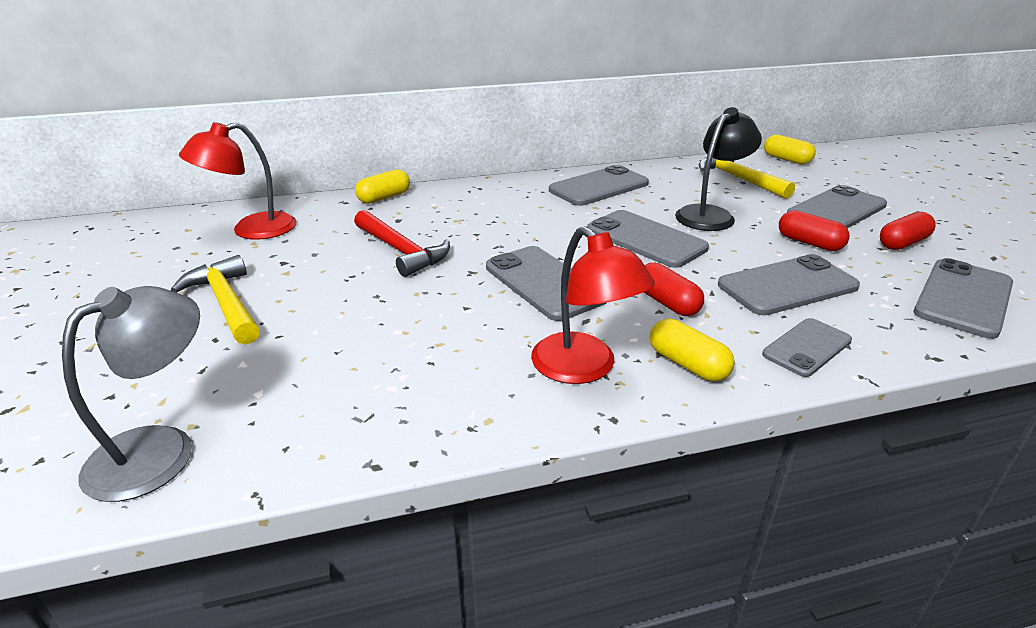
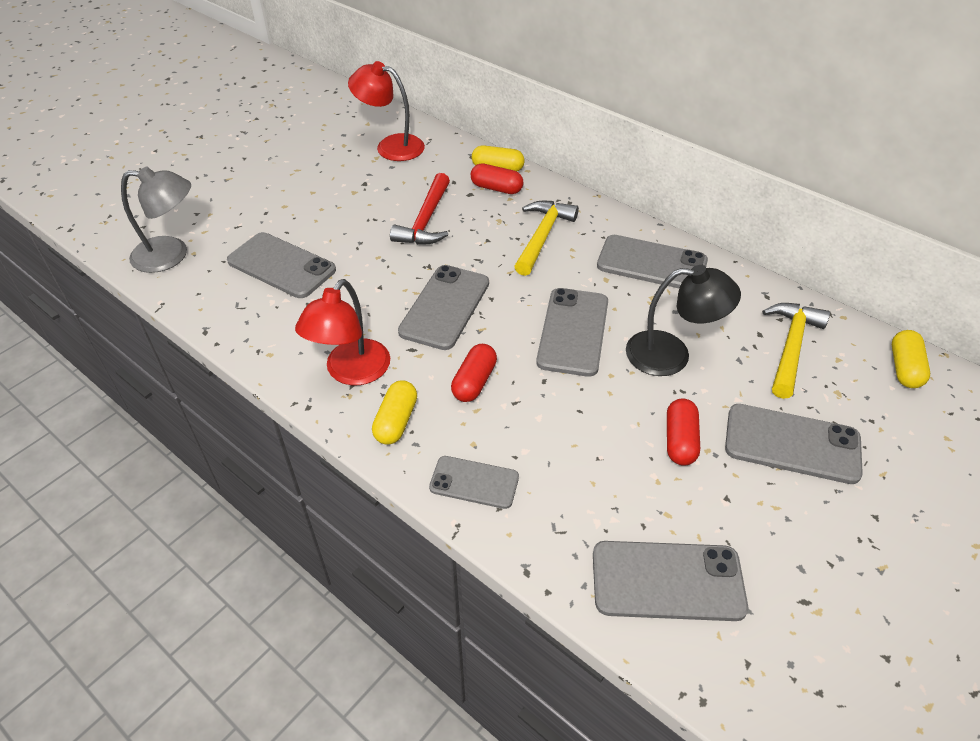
camera: 55 degrees right, 15 degrees up
(226, 303) = (302, 193): yellow hammer -> yellow hammer (542, 237)
(787, 286) = (571, 446): grey phone -> grey phone (281, 266)
(903, 243) = (759, 514): red capsule -> red capsule (496, 188)

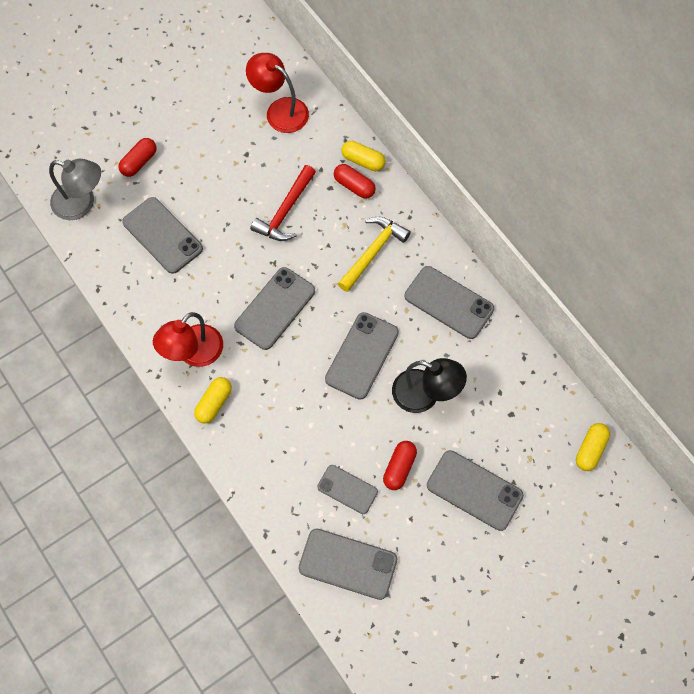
camera: 15 degrees right, 20 degrees up
(474, 382) = (276, 383): red capsule -> red capsule (139, 162)
(474, 482) = (252, 464): grey phone -> grey phone (347, 489)
(791, 347) = (516, 410): yellow hammer -> none

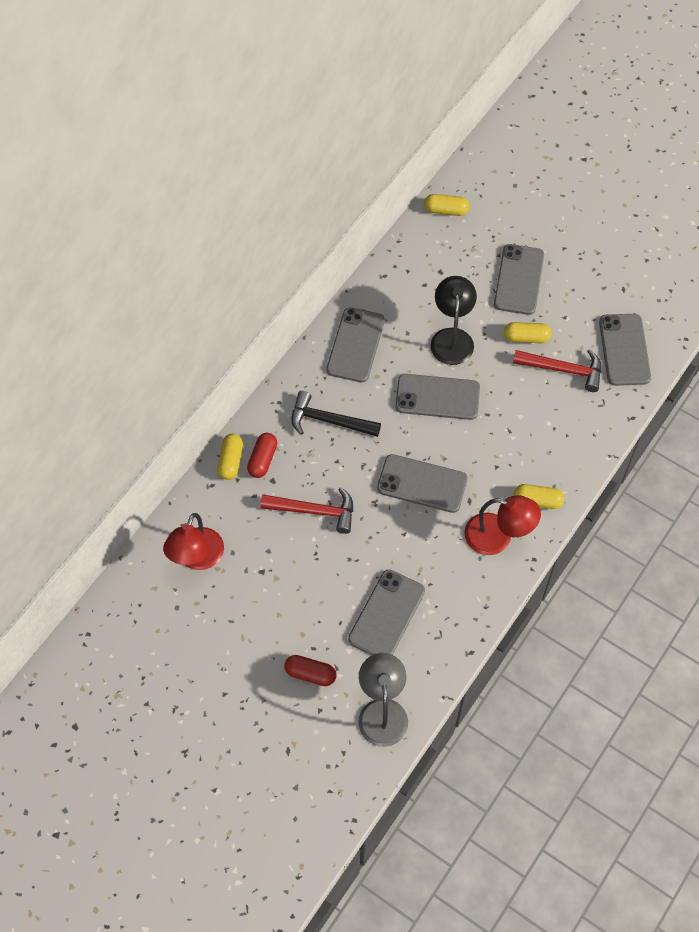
camera: 110 degrees left, 5 degrees down
(347, 489) = (563, 370): grey phone -> red hammer
(373, 252) = (329, 421): yellow hammer -> black hammer
(399, 468) = (526, 338): red capsule -> yellow capsule

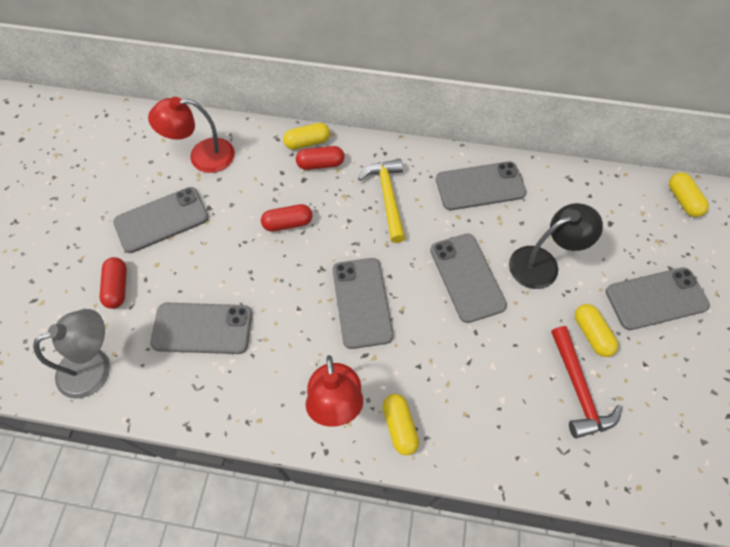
camera: 65 degrees right, 0 degrees up
(314, 511) = (288, 223): red hammer -> red capsule
(329, 421) = (387, 197): black hammer -> yellow hammer
(624, 350) = (650, 449): grey phone -> grey phone (161, 220)

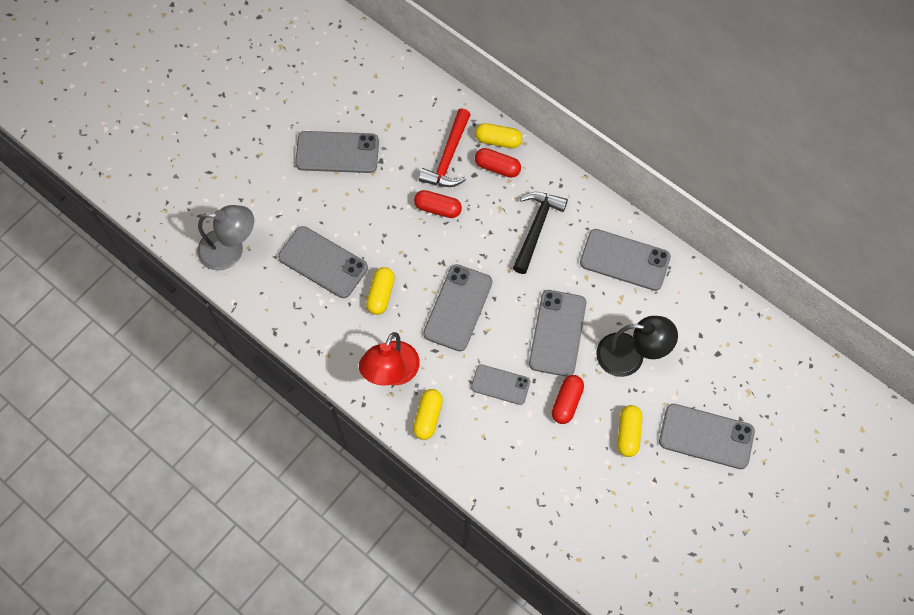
camera: 30 degrees right, 5 degrees up
(117, 287) = (275, 194): red capsule -> red capsule (567, 402)
(202, 156) = (400, 109): red lamp -> none
(387, 197) = (536, 228): yellow hammer -> black hammer
(448, 353) = (500, 384): none -> grey phone
(578, 389) = (585, 468): red hammer -> red hammer (448, 157)
(683, 200) = (802, 369): yellow capsule -> yellow capsule (381, 294)

